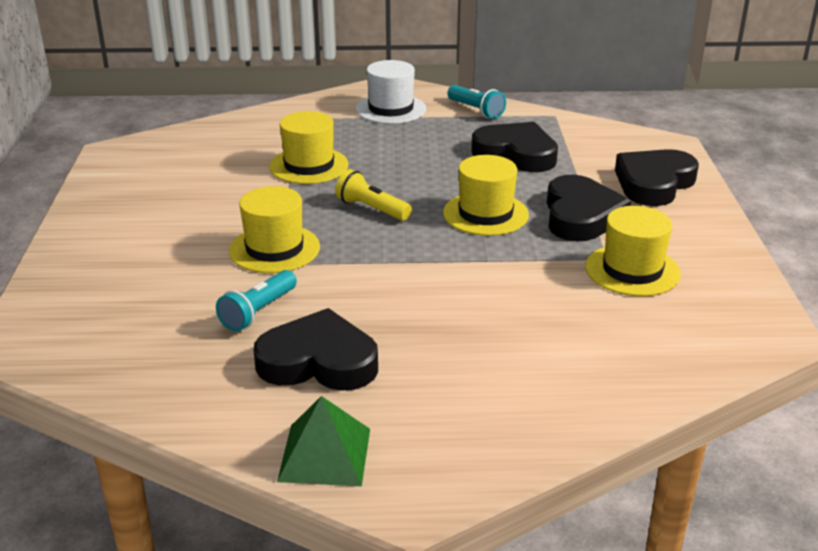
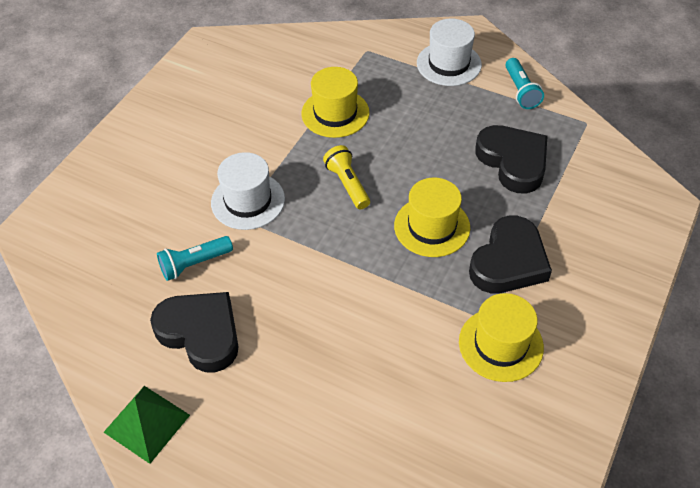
camera: 30 degrees right, 20 degrees up
(274, 249) = (248, 201): yellow hat -> white hat
(654, 183) = (606, 247): black heart -> none

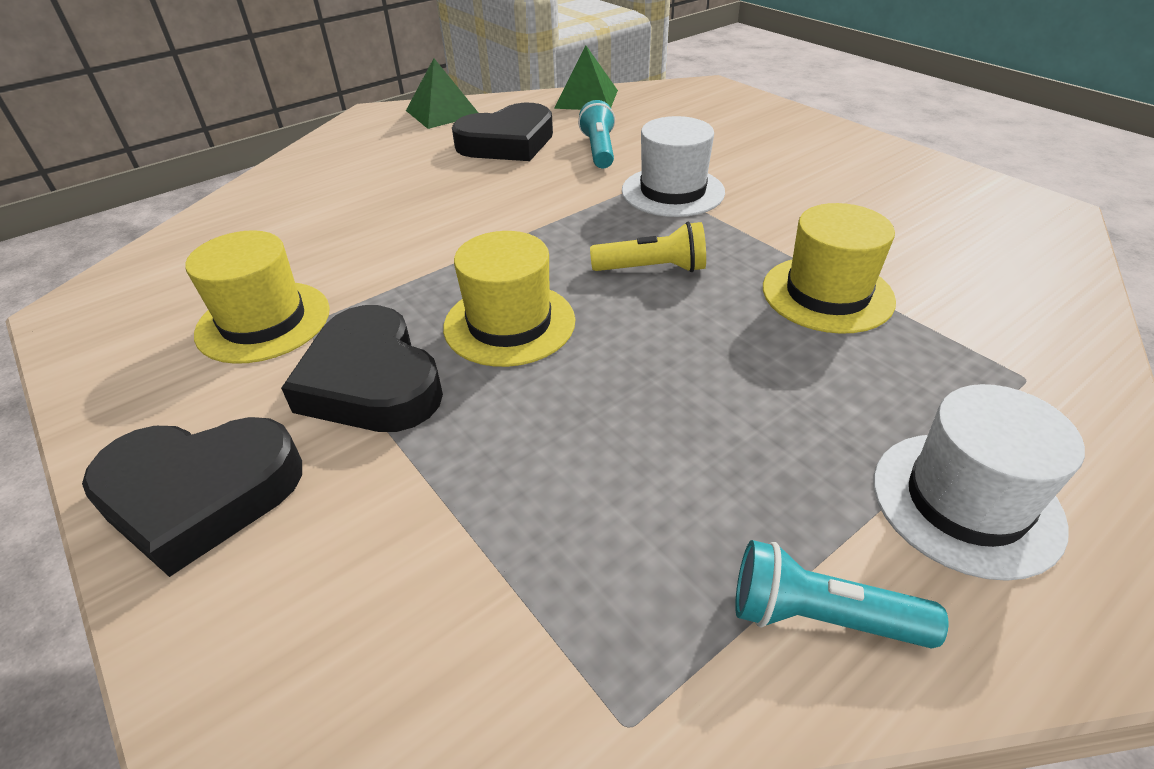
camera: 115 degrees right, 10 degrees down
(82, 313) = (586, 99): none -> green pyramid
(513, 161) = (581, 485): black heart -> black heart (200, 495)

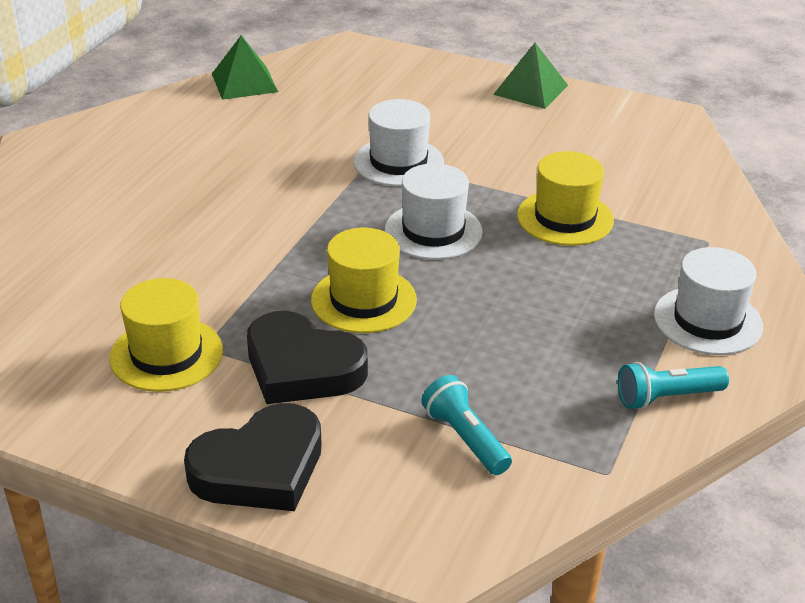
camera: 30 degrees left, 5 degrees down
(442, 112) = (112, 127): green pyramid -> green pyramid (531, 89)
(507, 142) = (212, 146): black heart -> none
(599, 150) = (304, 136): turquoise flashlight -> turquoise flashlight (465, 438)
(652, 269) = (433, 231): yellow flashlight -> white hat

